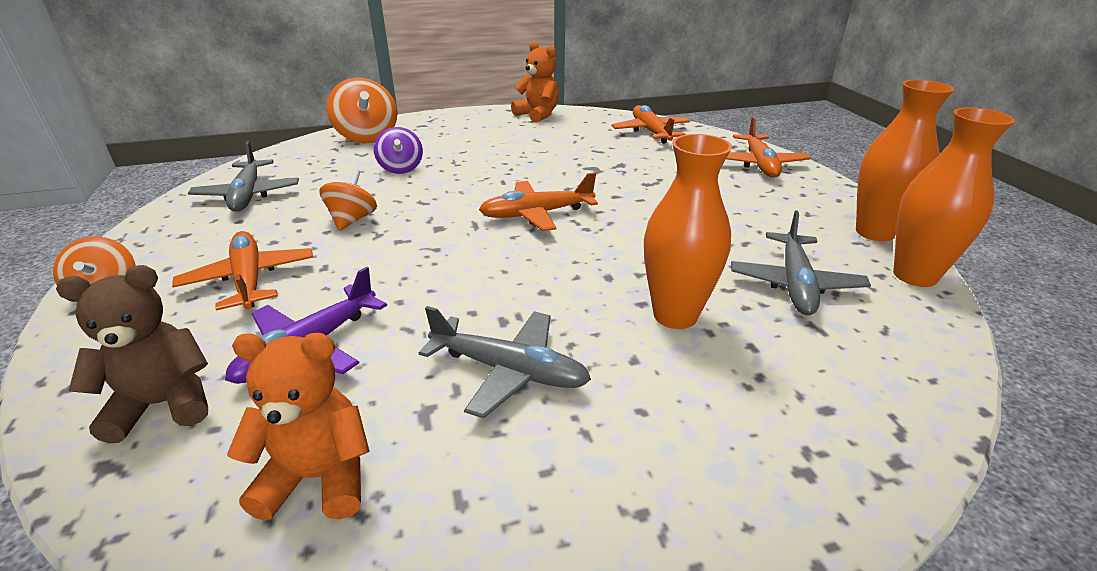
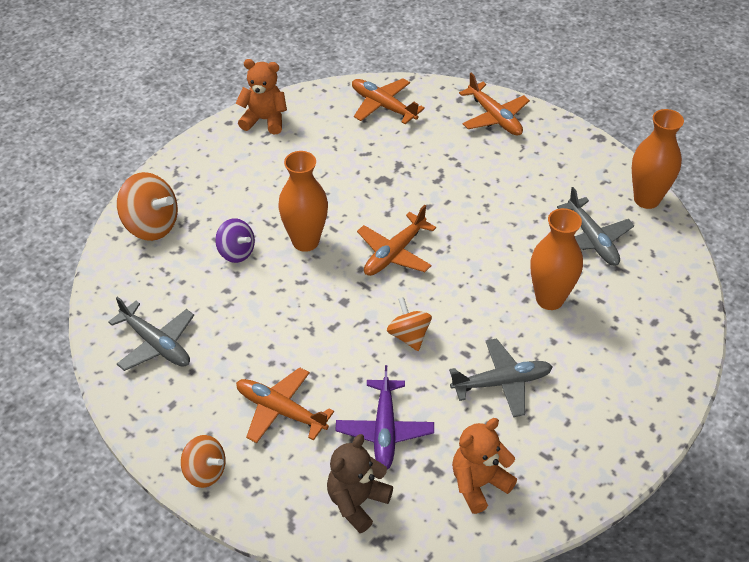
camera: 35 degrees left, 15 degrees up
(352, 220) = (275, 326): orange spinning top -> orange spinning top (409, 336)
(874, 232) = (607, 167): orange vase -> orange vase (305, 241)

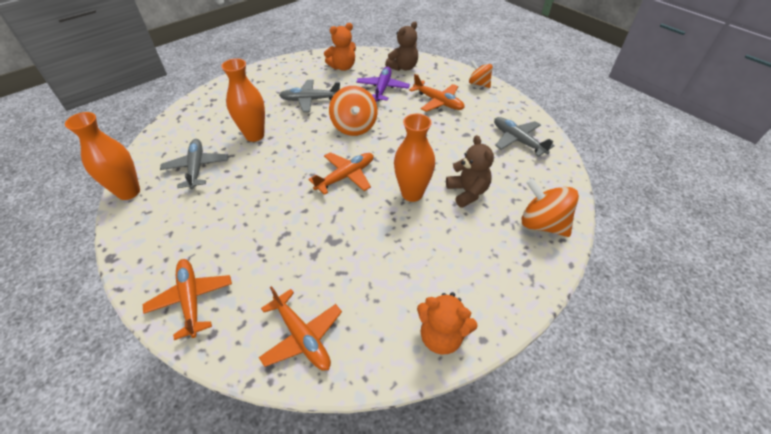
camera: 170 degrees left, 0 degrees up
(236, 252) = (467, 192): purple spinning top -> brown teddy bear
(409, 336) = (354, 127): orange spinning top -> orange spinning top, size x1.58

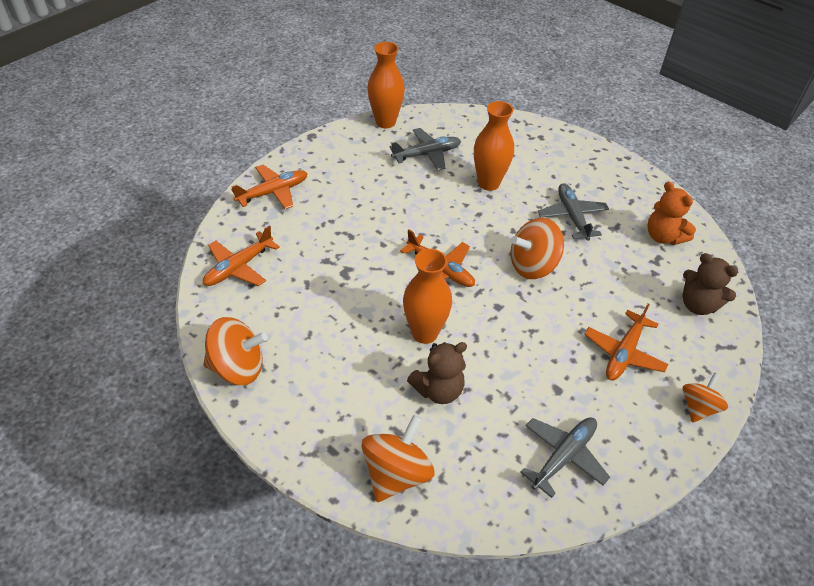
camera: 80 degrees right, 0 degrees up
(382, 89) = (629, 285): purple plane -> none
(441, 336) = (238, 367): orange teddy bear -> orange spinning top

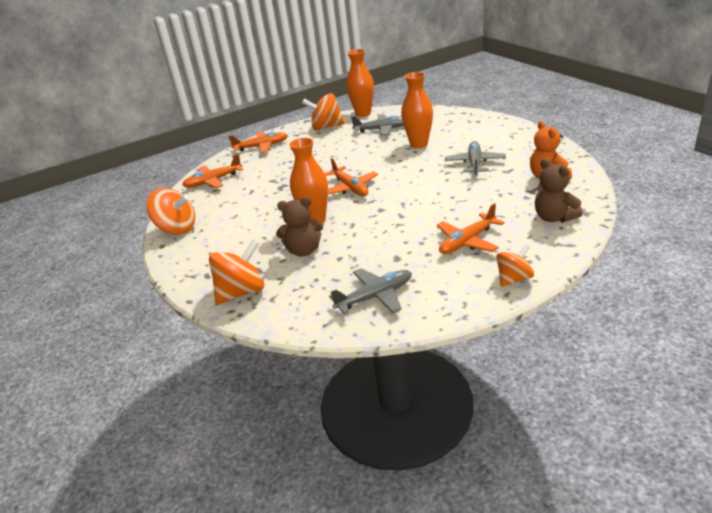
camera: 25 degrees right, 15 degrees down
(533, 266) = (424, 189): orange spinning top -> orange spinning top (326, 127)

